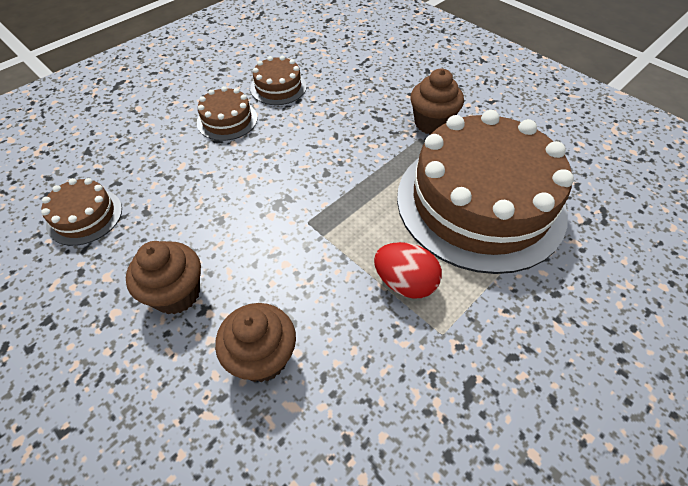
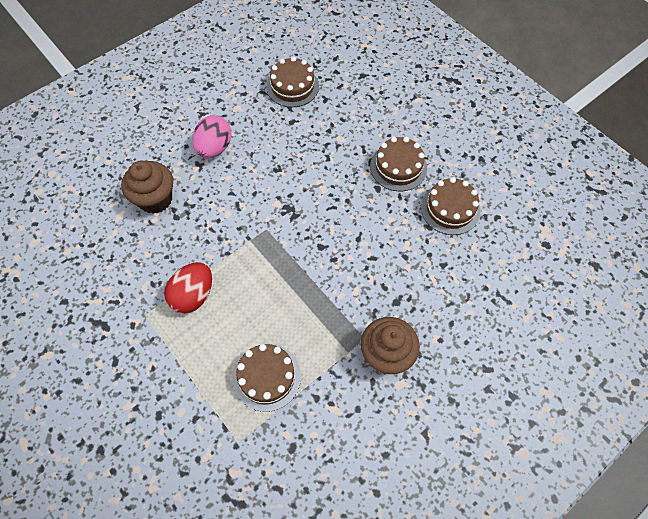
camera: 95 degrees right, 10 degrees up
(176, 293) = (214, 148): brown cupcake -> pink egg
(480, 203) = (267, 377): brown cake -> brown cake, size x0.42

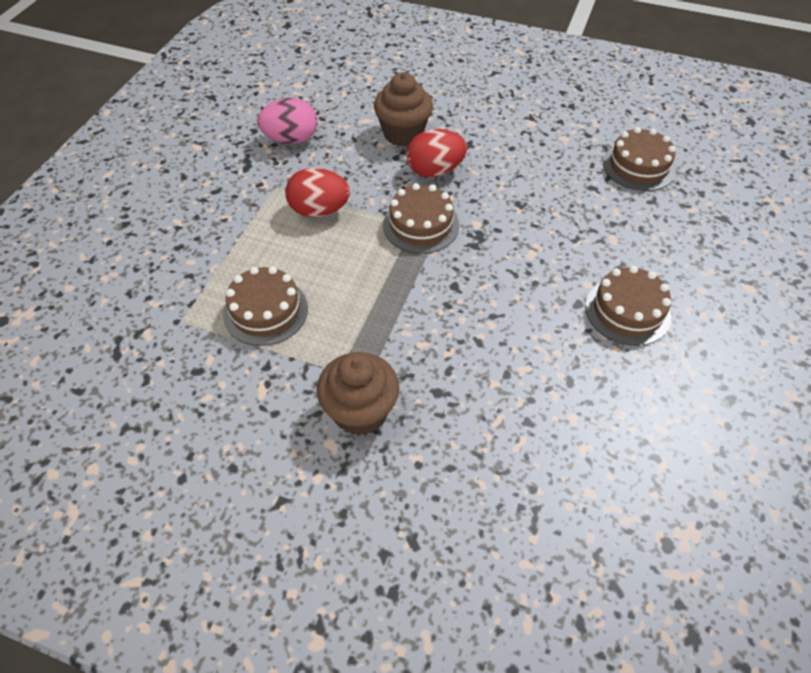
camera: 60 degrees right, 10 degrees down
(209, 200) = (435, 171): none -> red egg
(214, 148) = (499, 145): pink egg -> pink egg (291, 139)
(450, 209) = (618, 394): brown cake -> brown cake (421, 225)

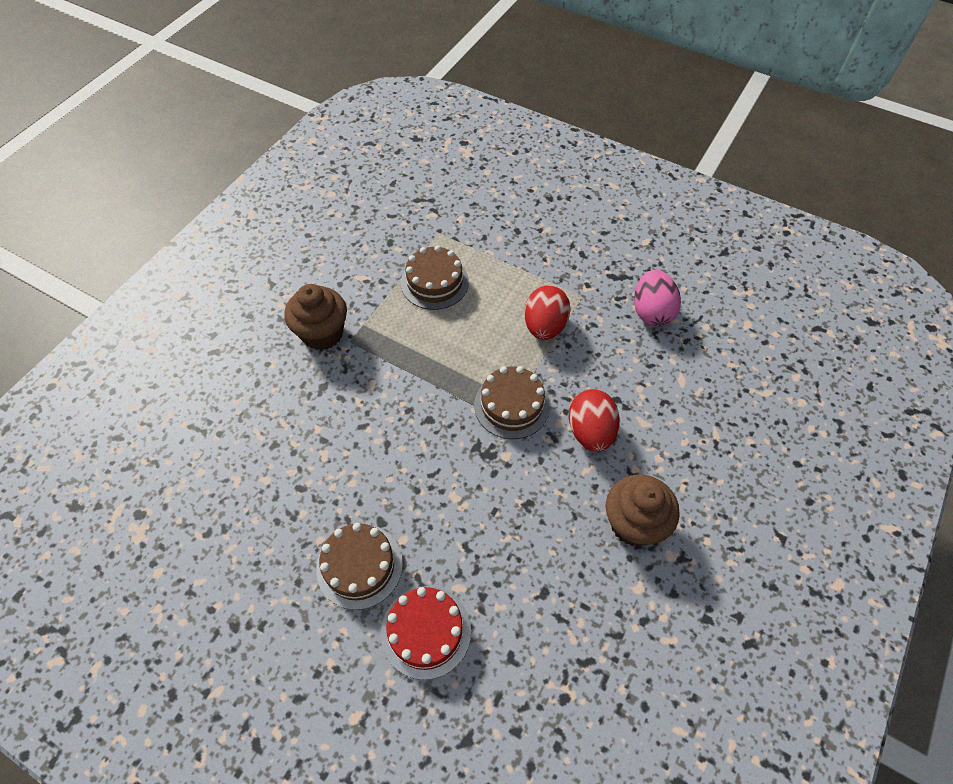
camera: 100 degrees right, 5 degrees up
(403, 134) = (655, 411): brown cupcake -> brown cupcake (634, 523)
(638, 166) = (574, 665): brown cake -> none
(660, 254) = (426, 631): none -> red cake

